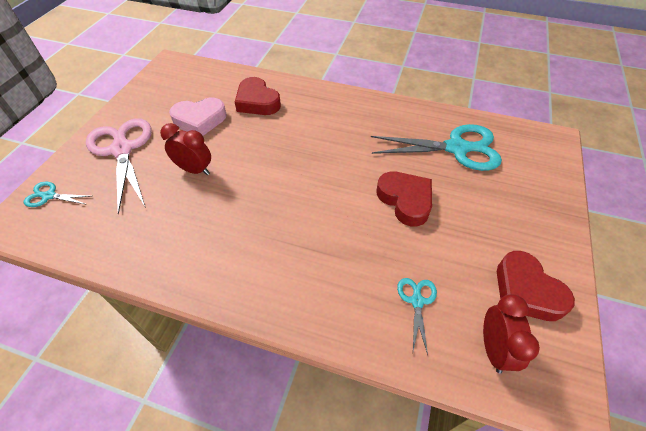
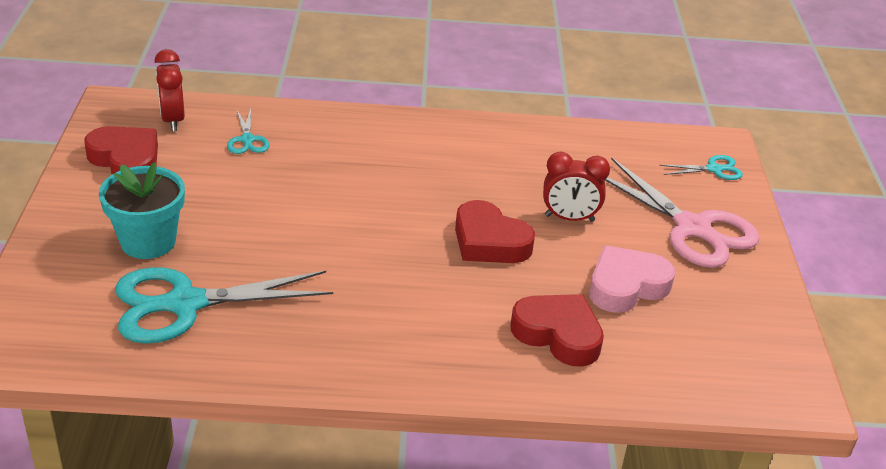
camera: 160 degrees right, 15 degrees down
(405, 200) = (266, 222): red heart -> red heart (489, 241)
(487, 197) = (148, 242): none -> turquoise flower pot

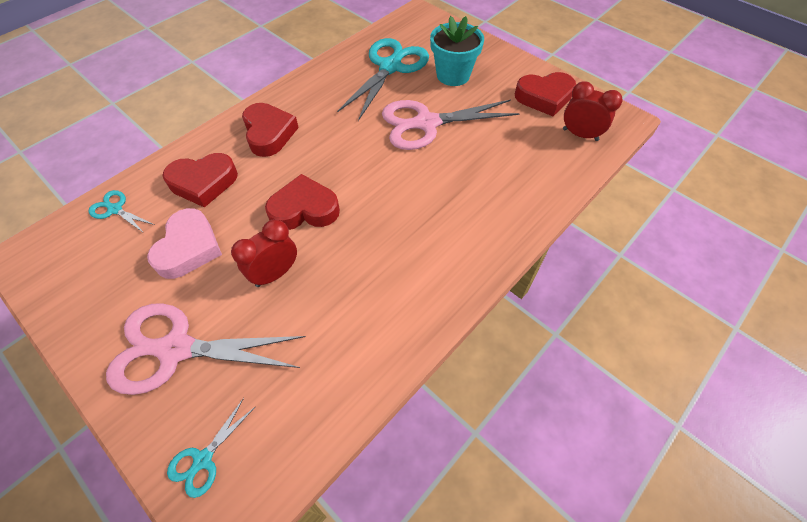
camera: 135 degrees right, 20 degrees up
(247, 140) = (527, 157): turquoise scissors -> turquoise scissors (115, 209)
(268, 222) = (427, 123): none -> pink scissors
(431, 335) = (269, 133): none -> red heart

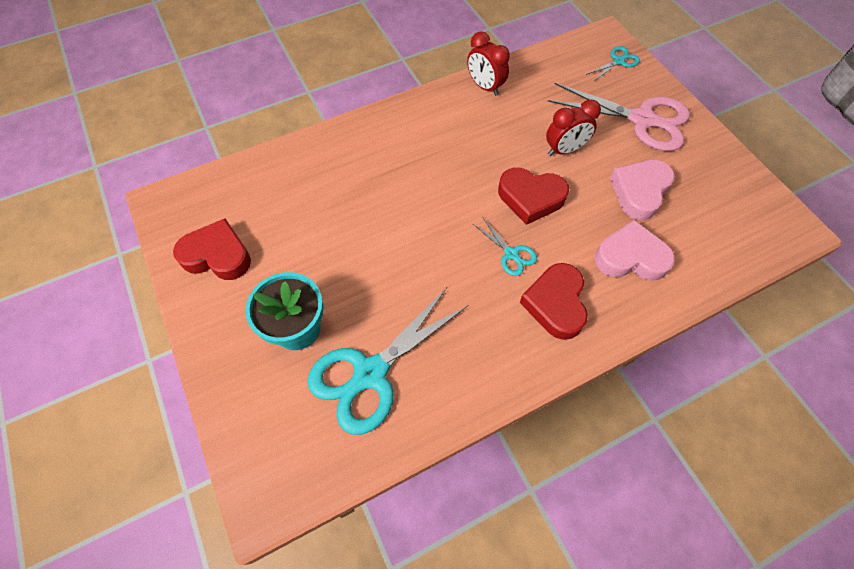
camera: 160 degrees left, 5 degrees up
(115, 209) = (719, 252): turquoise scissors -> turquoise scissors (511, 254)
(203, 183) = (630, 257): red heart -> pink heart
(427, 123) = (370, 261): pink scissors -> none
(580, 135) = (224, 196): red clock -> red clock (485, 87)

